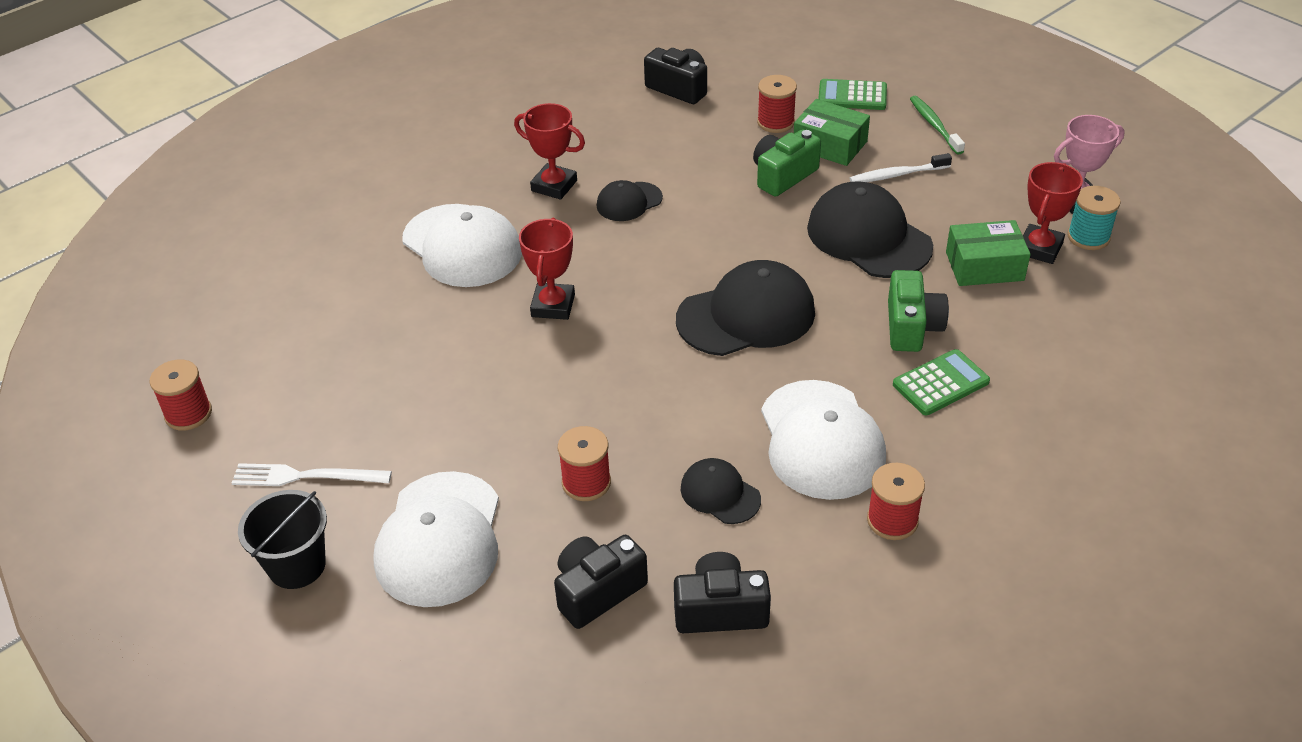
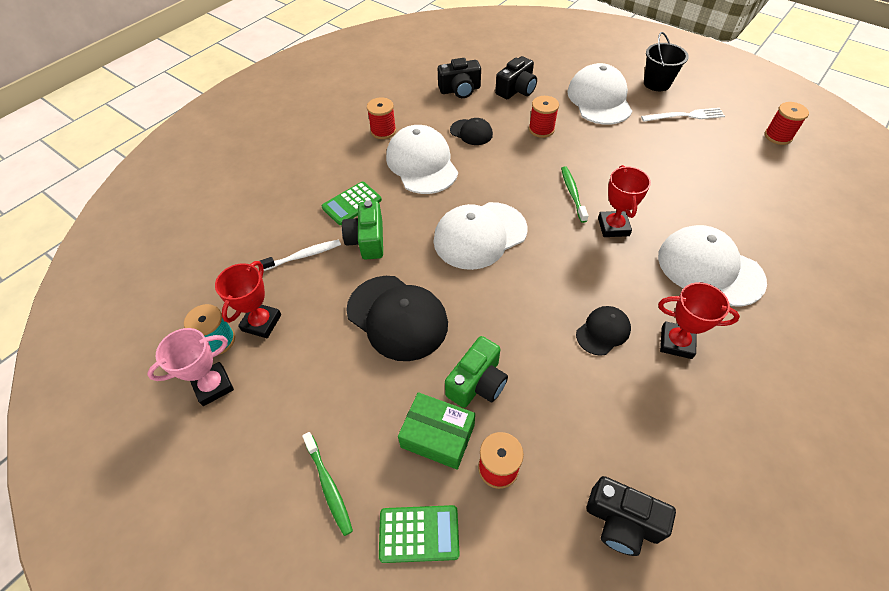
camera: 170 degrees right, 10 degrees up
(587, 358) = (572, 193): none -> green toothbrush
(746, 315) = (480, 235): black cap -> white cap
(897, 175) = (371, 398): white toothbrush -> white toothbrush (303, 256)
(984, 266) = (308, 299): green box -> none

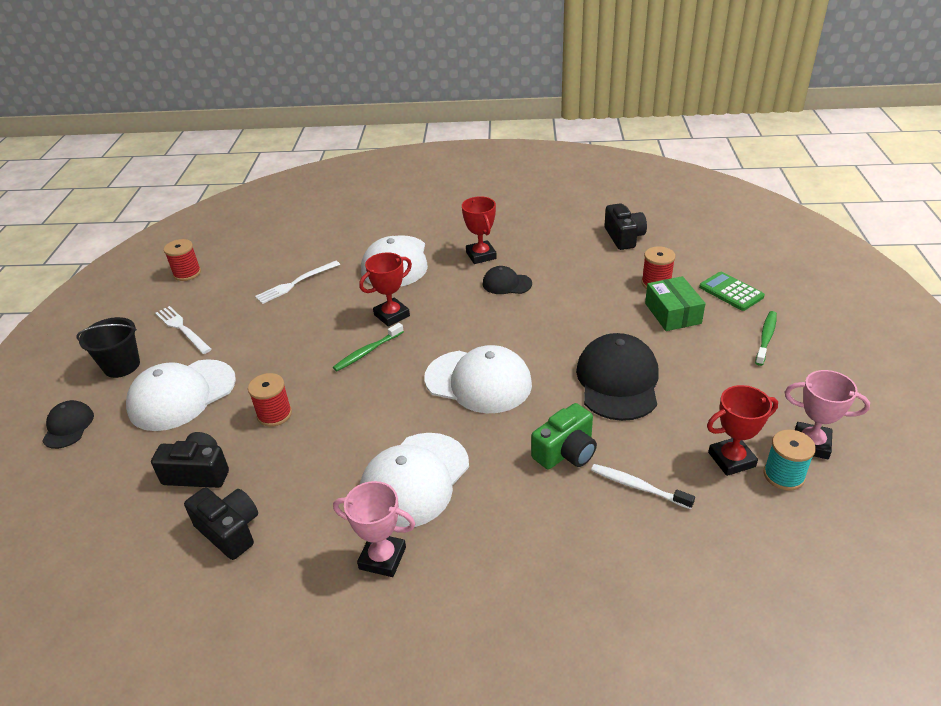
camera: 125 degrees left, 15 degrees down
(352, 204) = (533, 498): green calculator -> none
(383, 131) = (382, 558): red spool -> pink trophy
(471, 132) = (321, 468): black cap -> black cap (68, 426)
(477, 383) = (616, 316): green camera -> none
(714, 190) = (296, 283): none -> white fork

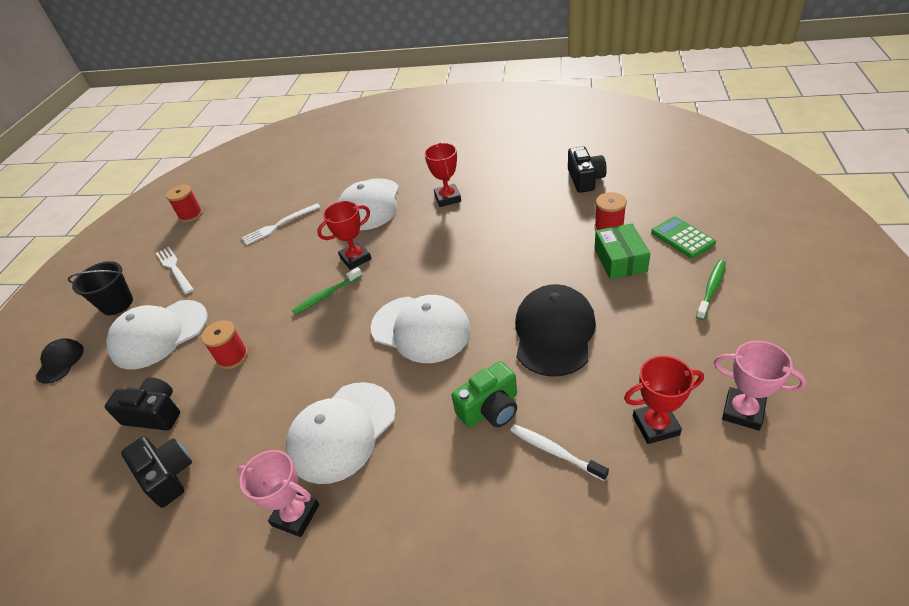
camera: 10 degrees right, 5 degrees up
(506, 284) = (466, 227): black cap -> none
(783, 475) = (708, 447): turquoise spool -> none

